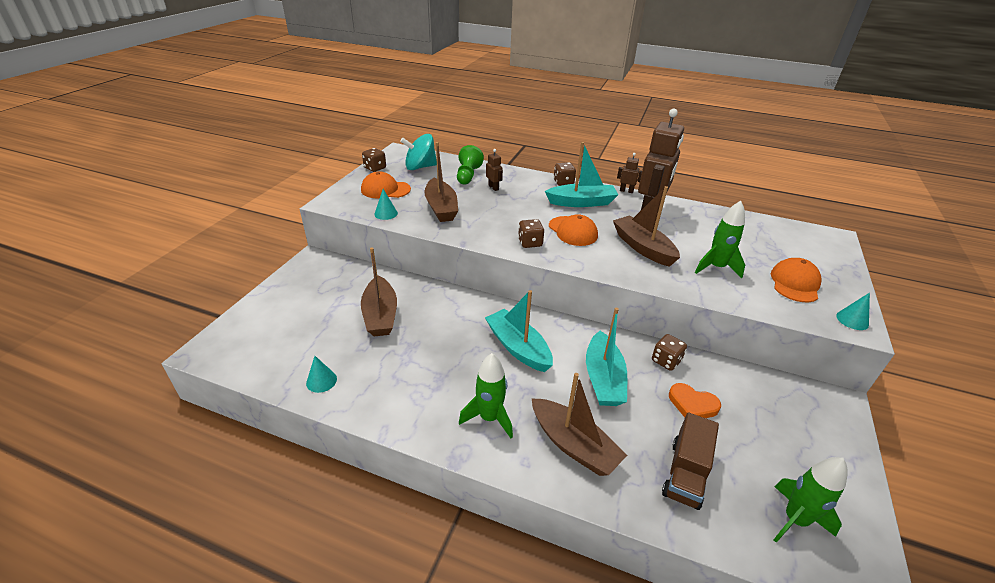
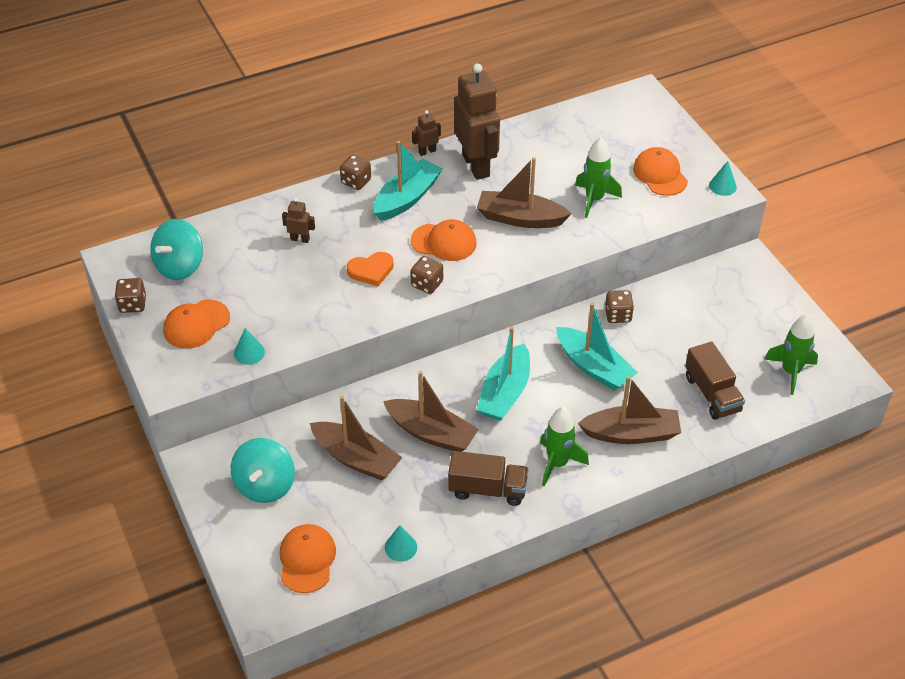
camera: 45 degrees left, 10 degrees up
(271, 343) = (307, 560): none -> orange cap
(319, 292) = (265, 485): none -> turquoise spinning top
(421, 393) = (487, 489): none -> brown truck
(441, 208) = (290, 304): brown boat -> brown boat (431, 433)
(468, 175) = (249, 241): green pawn -> none
(518, 347) = (505, 393): turquoise boat -> turquoise boat turned 75 degrees counterclockwise
(692, 404) = (669, 338): orange heart -> orange heart (371, 270)

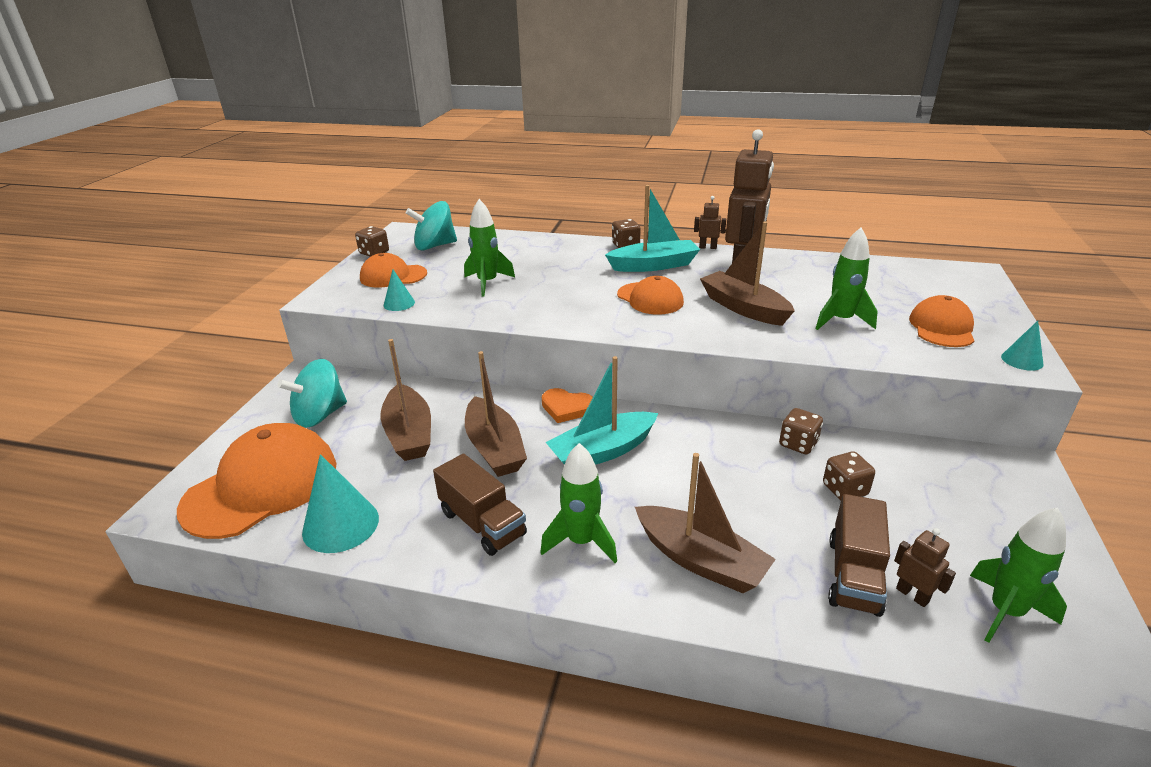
camera: 40 degrees right, 15 degrees down
(293, 290) = (487, 283): none -> green rocket
(300, 239) = (536, 260): brown robot -> brown robot (912, 595)
(307, 560) = (261, 486): orange cap -> orange cap, size x1.72
(371, 270) = (563, 294): orange heart -> orange heart (566, 408)
(401, 547) = (341, 525): turquoise cone -> turquoise cone, size x1.80
(427, 284) = (597, 317): brown dice -> brown dice (844, 490)
(593, 367) = (722, 475): turquoise boat -> none

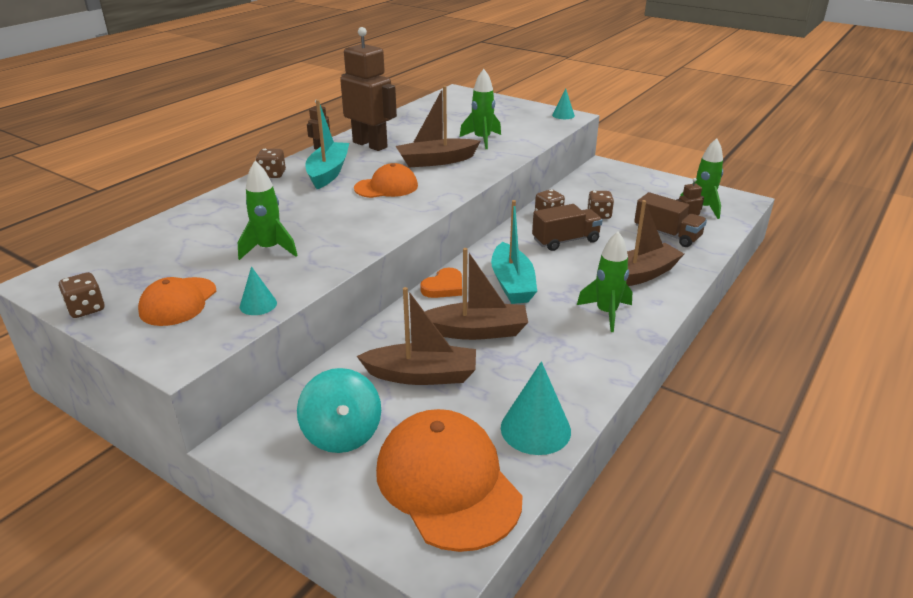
camera: 70 degrees left, 0 degrees up
(434, 246) = (127, 266): turquoise spinning top -> none
(482, 523) = (568, 352): brown truck -> brown truck (565, 241)
(941, 327) = (514, 119): orange cap -> none

